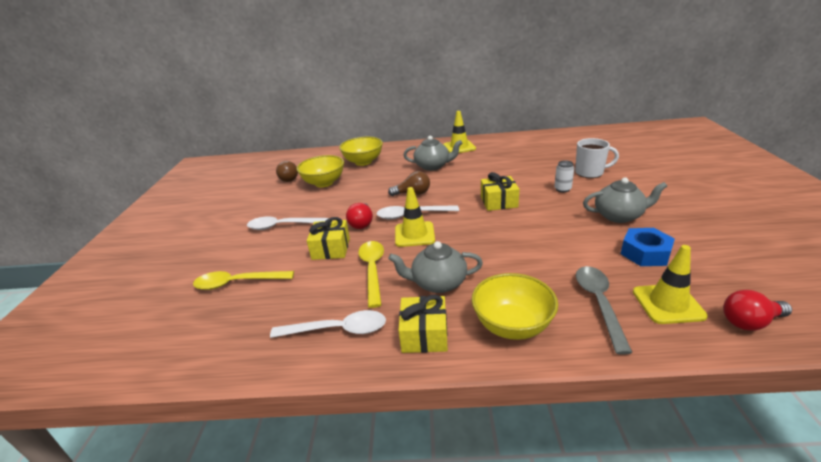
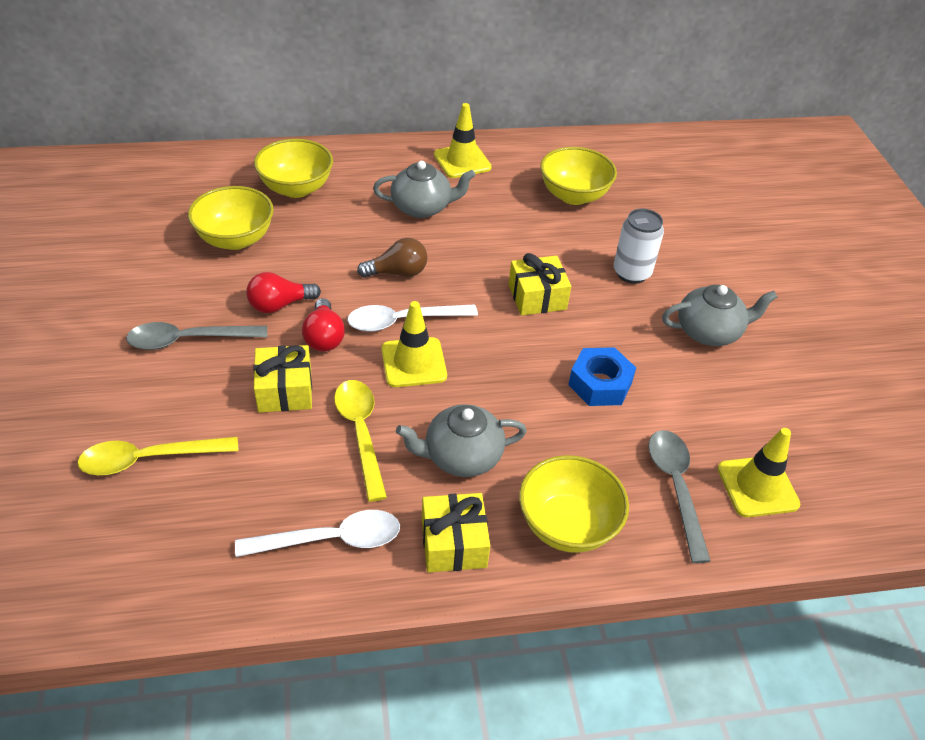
camera: 15 degrees left, 15 degrees up
(282, 226) = (188, 340): white spoon -> grey spoon
(290, 178) = (167, 223): brown light bulb -> none
(525, 157) = (573, 195): none -> yellow bowl
(562, 189) = (631, 273): white can -> white can, size x1.54
(590, 173) = (672, 238): white mug -> none
(645, 253) = (738, 402): blue nut -> blue nut (600, 384)
(750, 322) = (845, 511): red light bulb -> red light bulb (279, 305)

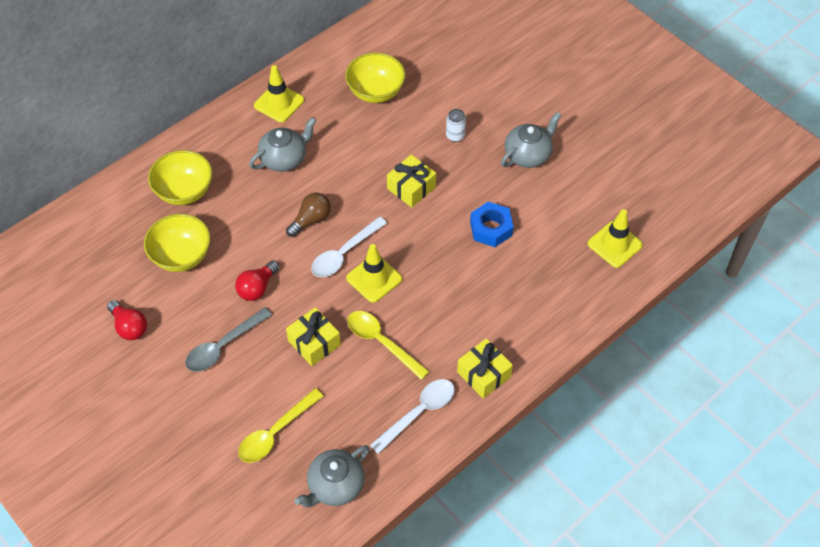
camera: 30 degrees left, 10 degrees up
(324, 337) = (305, 293): red light bulb -> red light bulb (129, 327)
(461, 456) = (449, 322): grey teapot -> grey teapot (335, 486)
(567, 525) = (534, 327): yellow bowl -> none
(631, 273) = (455, 136): white can -> white can, size x0.65
(675, 487) = (574, 270): grey spoon -> none

